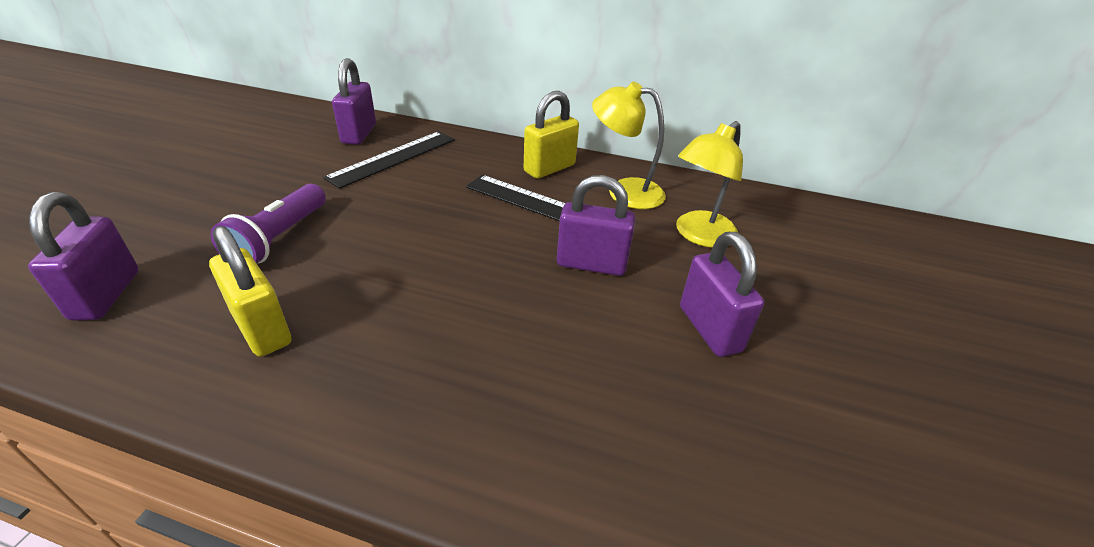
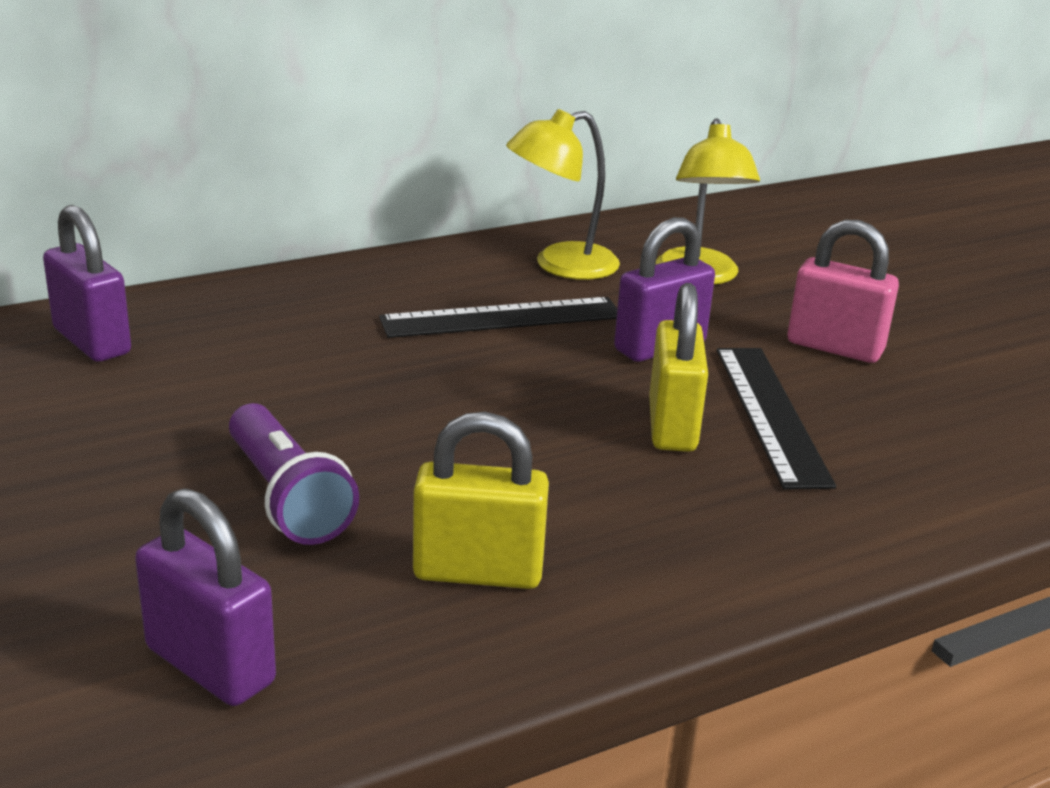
camera: 45 degrees left, 10 degrees down
(393, 158) = (217, 348): black ruler -> black ruler (770, 414)
(549, 168) = (438, 275): yellow padlock -> yellow padlock (672, 426)
(709, 329) = (834, 347): purple padlock -> pink padlock

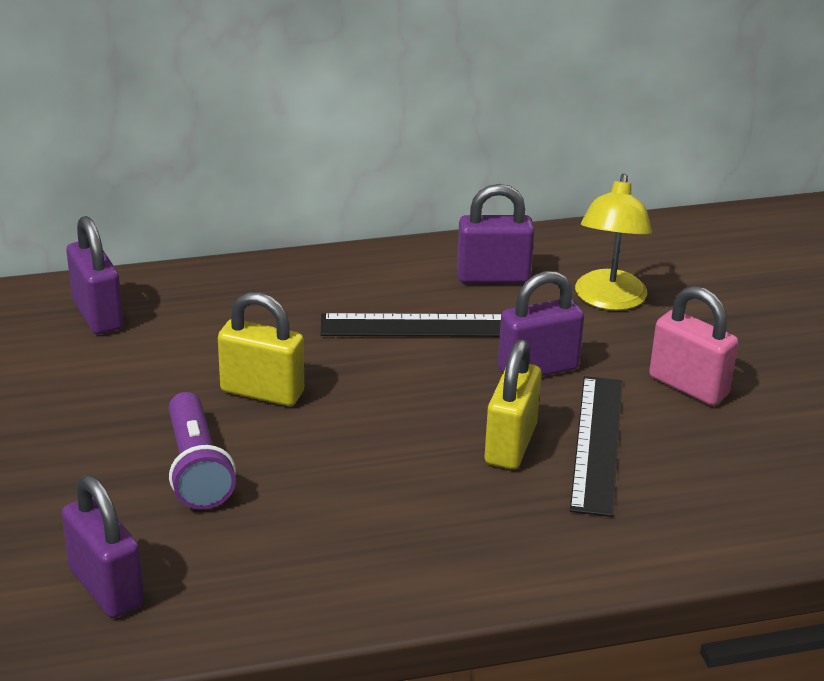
camera: 15 degrees right, 5 degrees up
(478, 572) = (308, 546): yellow padlock -> yellow padlock (262, 392)
(560, 265) = (493, 277): yellow lamp -> purple padlock

